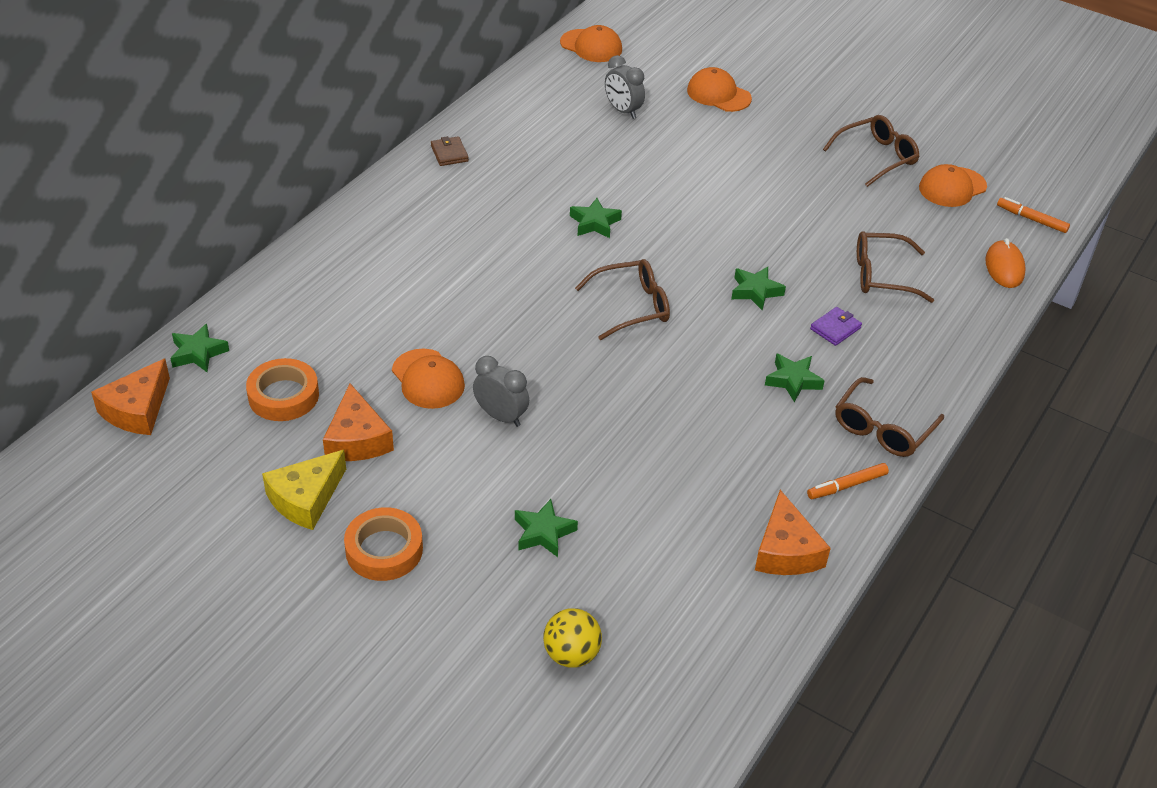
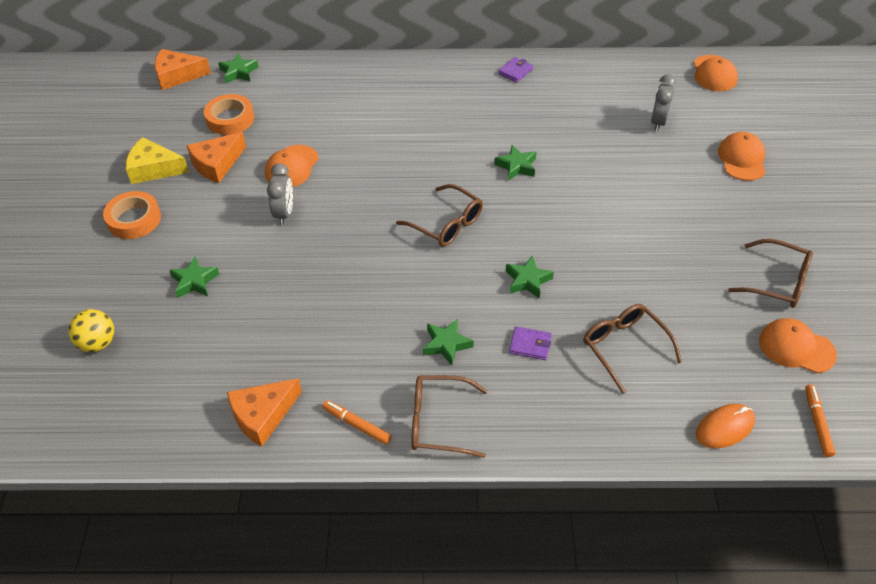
camera: 60 degrees right, 5 degrees up
(449, 153) = (515, 71): brown wallet -> purple wallet

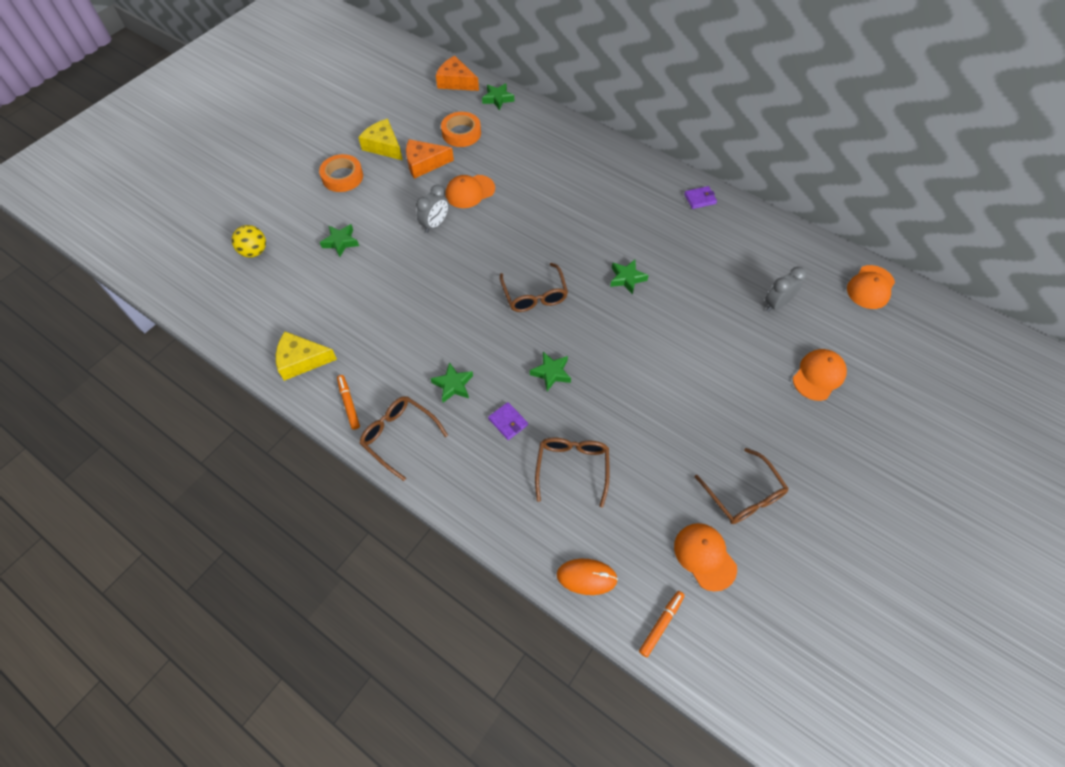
camera: 35 degrees right, 10 degrees up
(263, 416) = (301, 360): orange cheese -> yellow cheese

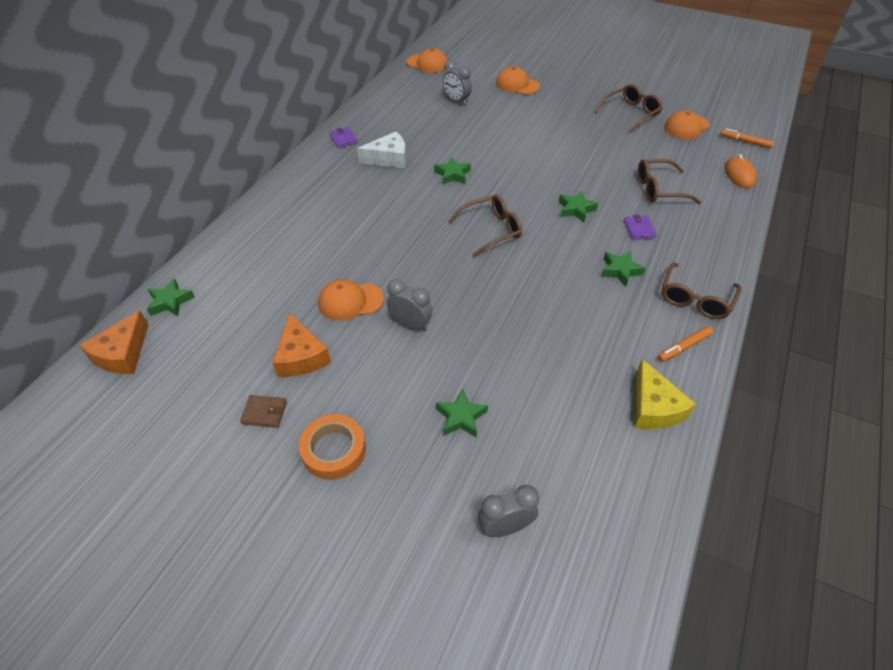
camera: 100 degrees left, 10 degrees down
(254, 251) = (505, 527): yellow ball -> grey clock
(383, 146) = (264, 413): yellow cheese -> brown wallet
(461, 133) = (239, 328): orange tape -> none
(470, 192) = (350, 301): orange cap -> orange cap turned 120 degrees clockwise
(508, 422) = (639, 229): purple wallet -> purple wallet turned 45 degrees counterclockwise
(662, 231) = (388, 158): none -> white cheese

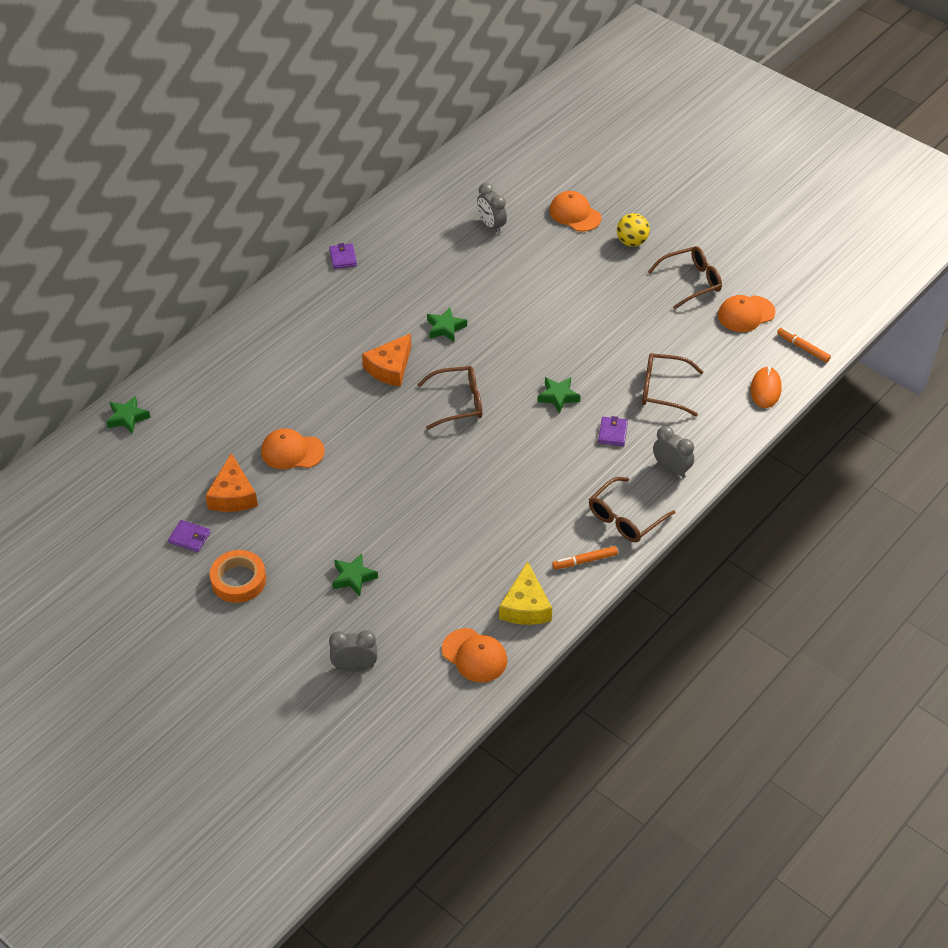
camera: 15 degrees right, 0 degrees up
(122, 354) = (79, 459): orange cheese -> orange cheese (390, 368)
(264, 413) = (189, 537): brown wallet -> purple wallet
(388, 158) = (384, 293): white cheese -> none
(410, 324) = (340, 485): grey clock -> grey clock (671, 469)
(427, 64) = (479, 161): orange cap -> orange cap (474, 655)
(570, 95) = (631, 242): none -> yellow ball
(620, 270) = (567, 474): green star -> none

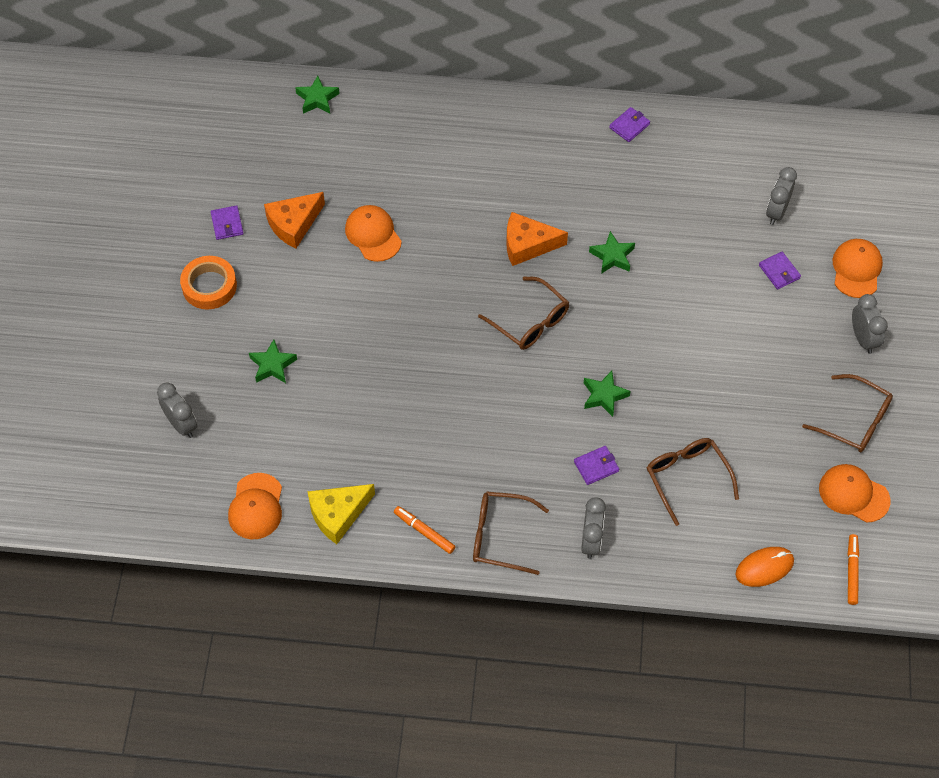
camera: 55 degrees right, 10 degrees up
(541, 251) = (779, 272): none -> purple wallet
(631, 242) = (863, 339): yellow ball -> grey clock

